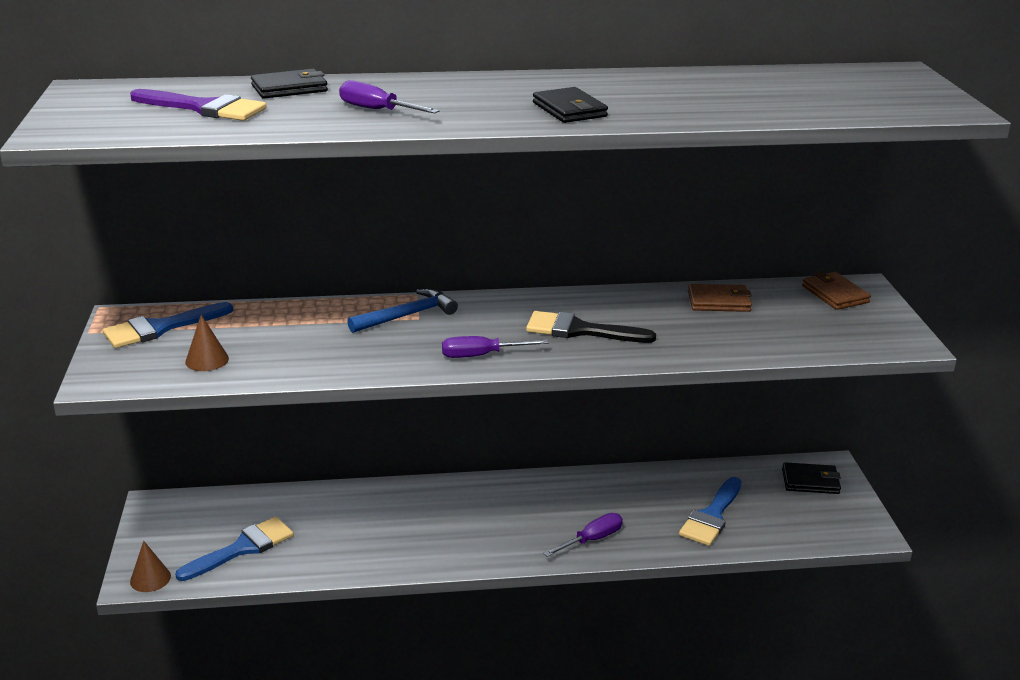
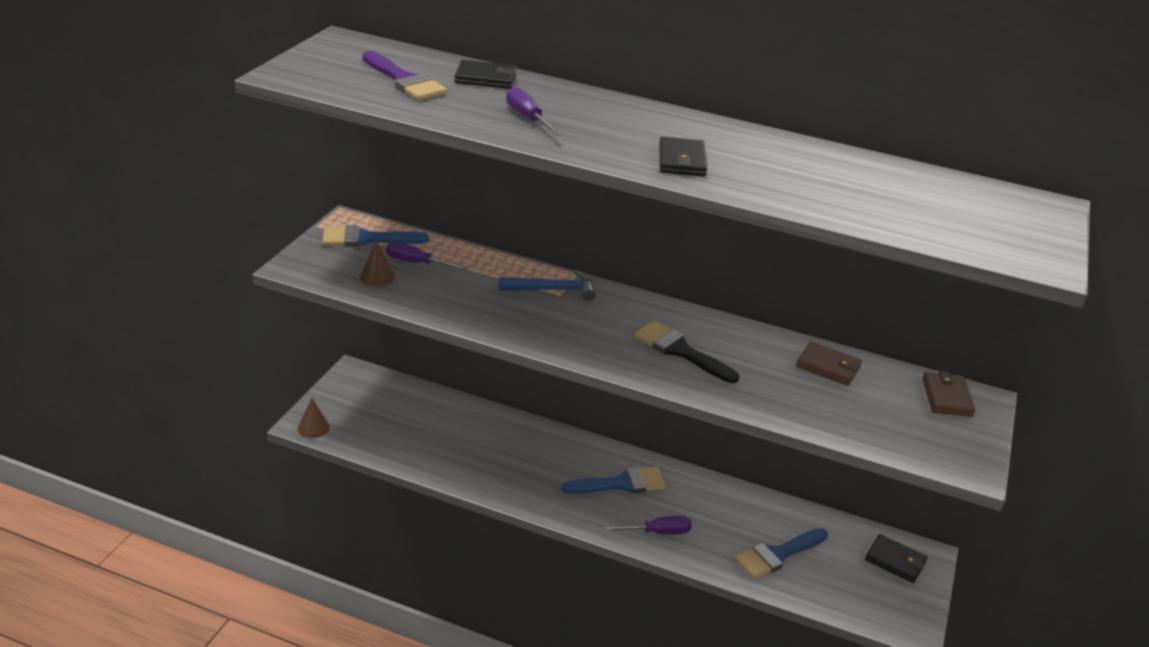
camera: 25 degrees right, 5 degrees up
(242, 548) = (390, 430): blue brush -> blue brush (621, 483)
(481, 355) = (580, 344): purple screwdriver -> purple screwdriver (416, 263)

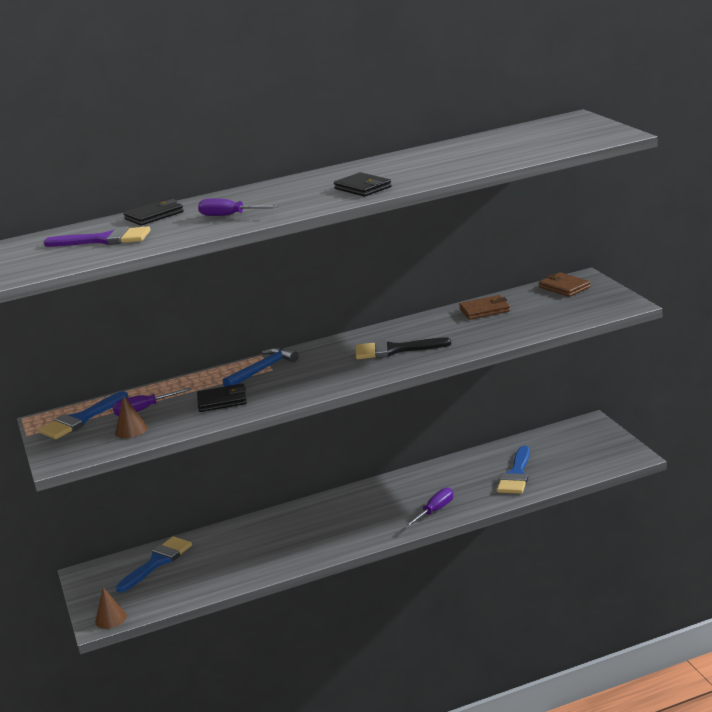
camera: 35 degrees left, 10 degrees down
(621, 483) = (374, 505): blue brush -> blue brush (157, 562)
(895, 561) = (579, 436): black wallet -> black wallet (222, 401)

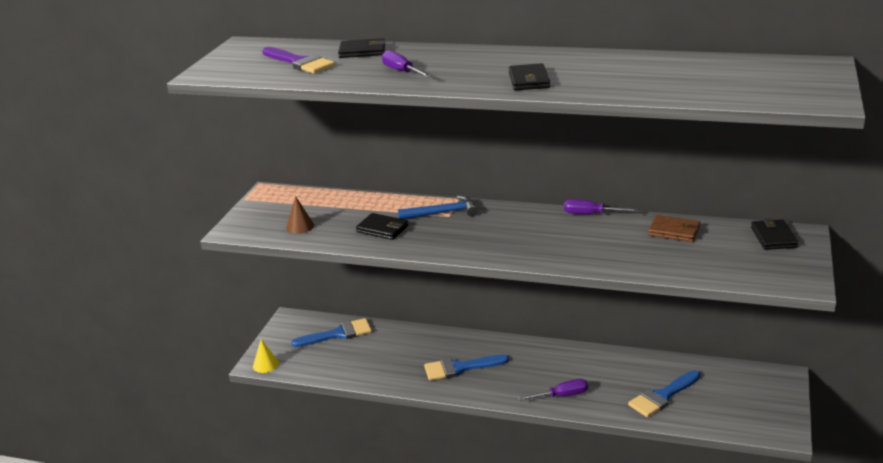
camera: 35 degrees right, 5 degrees up
(80, 419) = (285, 201): blue brush -> blue brush (460, 368)
(111, 619) = (265, 364): brown cone -> yellow cone
(144, 409) = (329, 212): purple screwdriver -> purple screwdriver (591, 214)
(394, 350) = (553, 239): black brush -> none
(564, 287) = (773, 237): brown wallet -> black wallet

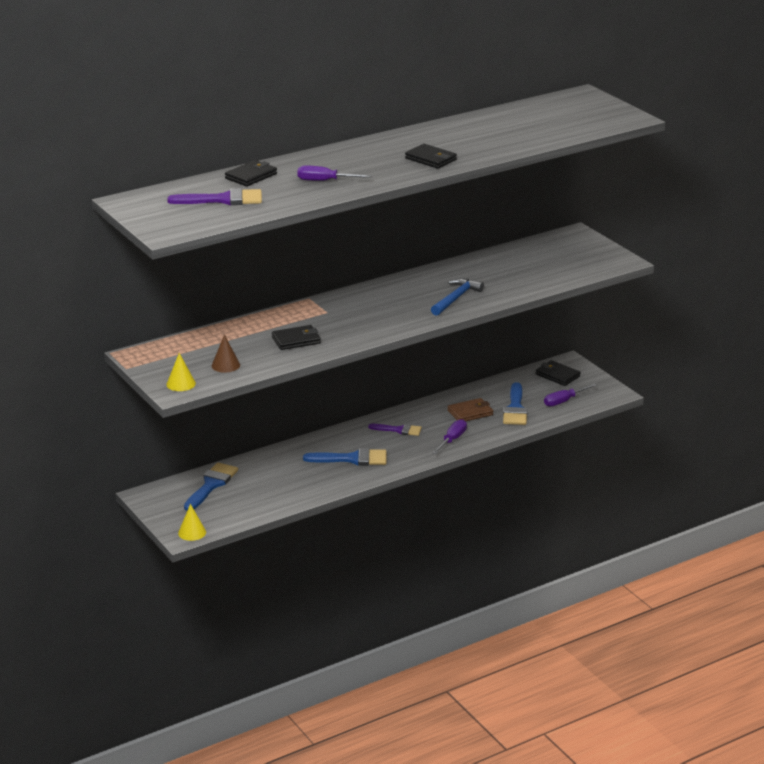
camera: 50 degrees left, 0 degrees up
(247, 227) = (181, 384): none -> yellow cone
(442, 213) = (318, 312): blue hammer -> blue hammer (456, 298)
(460, 368) = (352, 459): blue brush -> blue brush turned 120 degrees counterclockwise
(534, 362) = (399, 430): none -> purple brush
(591, 214) = (425, 271): purple screwdriver -> purple screwdriver (564, 401)
(674, 231) = (499, 261): brown wallet -> brown wallet (470, 412)
(773, 237) = (563, 241): black wallet -> black wallet (557, 375)

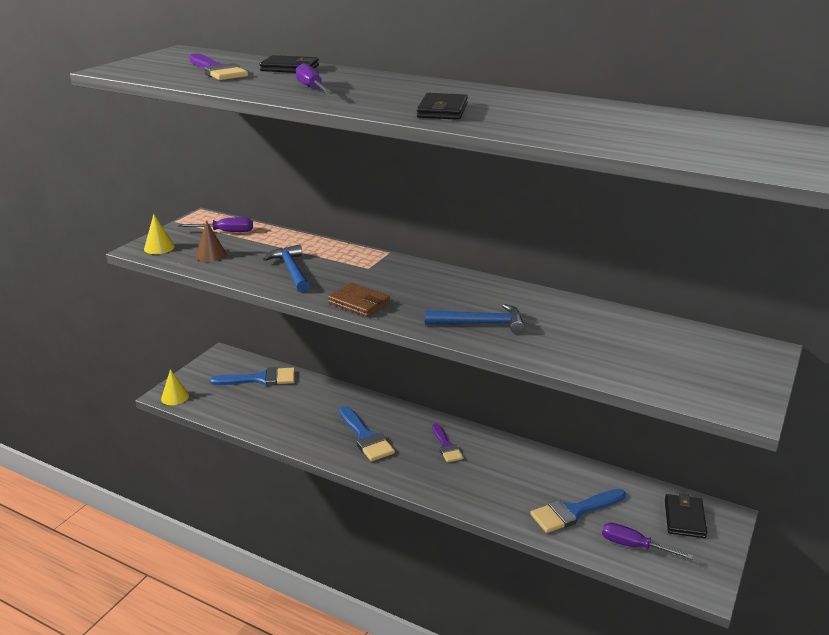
camera: 60 degrees right, 0 degrees up
(296, 340) = (291, 270): black wallet -> blue hammer
(452, 440) = (461, 489): purple screwdriver -> purple screwdriver (226, 232)
(470, 412) = (529, 481): brown wallet -> brown wallet (359, 303)

